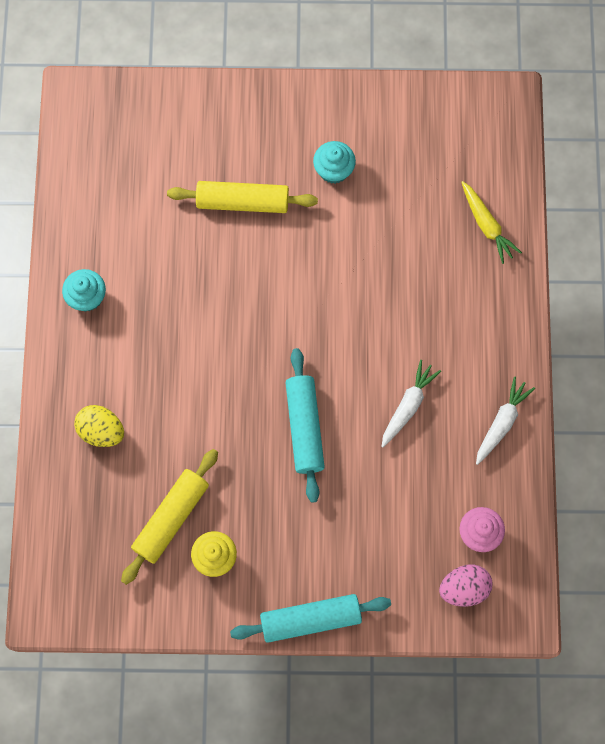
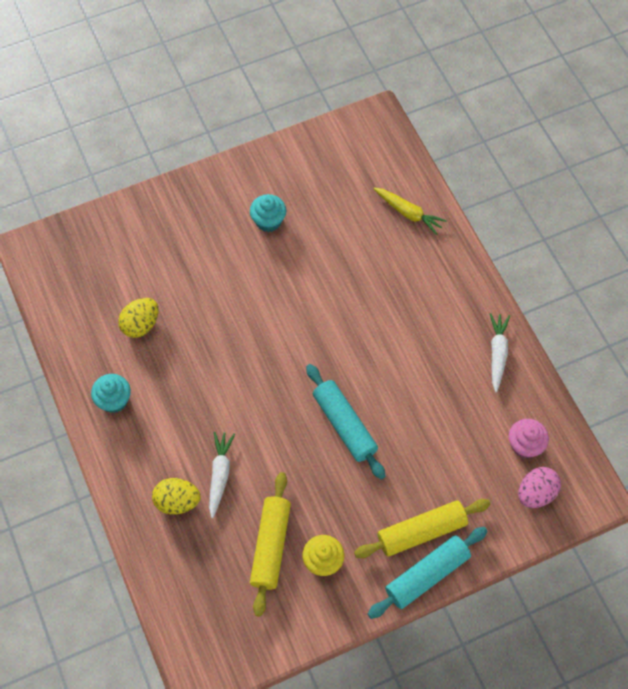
camera: 25 degrees left, 10 degrees down
(150, 228) = (141, 324): none -> yellow egg
(242, 202) = (207, 274): yellow rolling pin -> yellow rolling pin (421, 531)
(408, 406) = (418, 372): white carrot -> white carrot (220, 475)

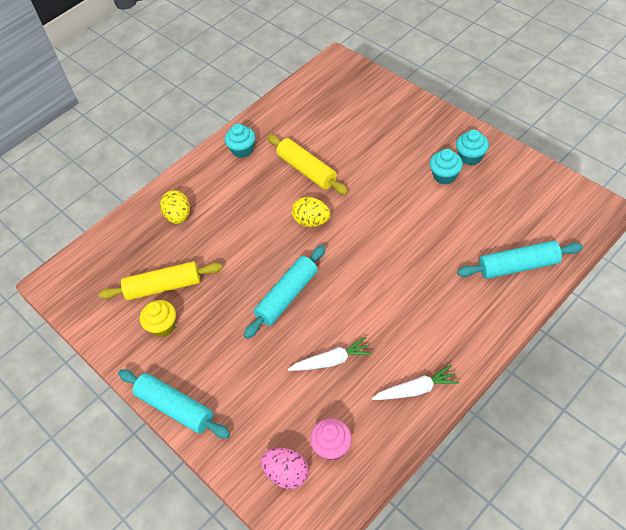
camera: 75 degrees right, 10 degrees down
(141, 324) = (310, 139): yellow egg -> yellow egg (312, 221)
(220, 475) = (210, 232): white carrot -> white carrot (331, 361)
(257, 188) = (470, 157): none -> turquoise cupcake
(408, 213) = (518, 266): yellow carrot -> turquoise rolling pin
(421, 531) = (213, 389): yellow rolling pin -> yellow rolling pin (307, 170)

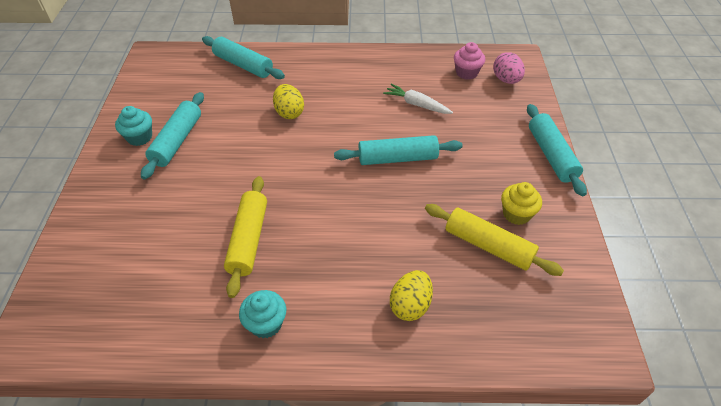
camera: 140 degrees left, 5 degrees down
(312, 221) = (309, 193): yellow egg -> yellow egg (289, 113)
(416, 389) = (388, 62): white carrot -> none
(444, 176) = (177, 141): turquoise cupcake -> turquoise rolling pin

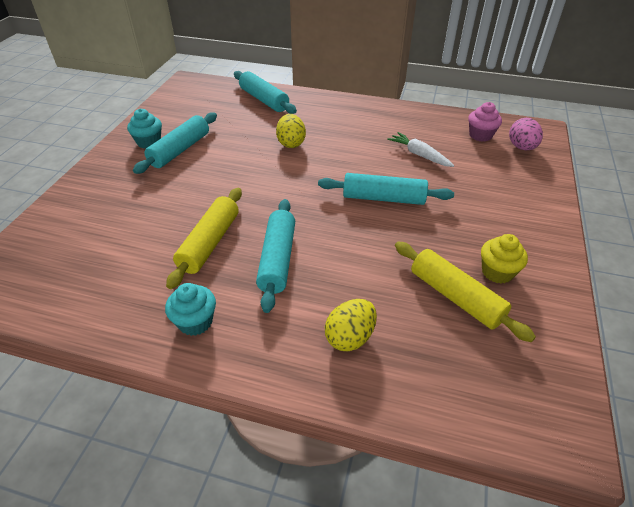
camera: 15 degrees right, 5 degrees down
(551, 155) = (553, 223): turquoise rolling pin -> turquoise rolling pin (277, 259)

